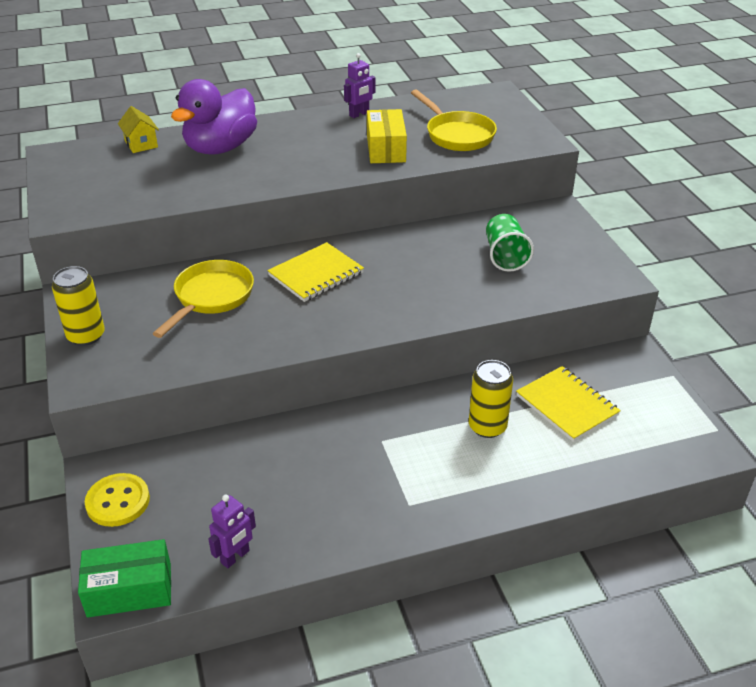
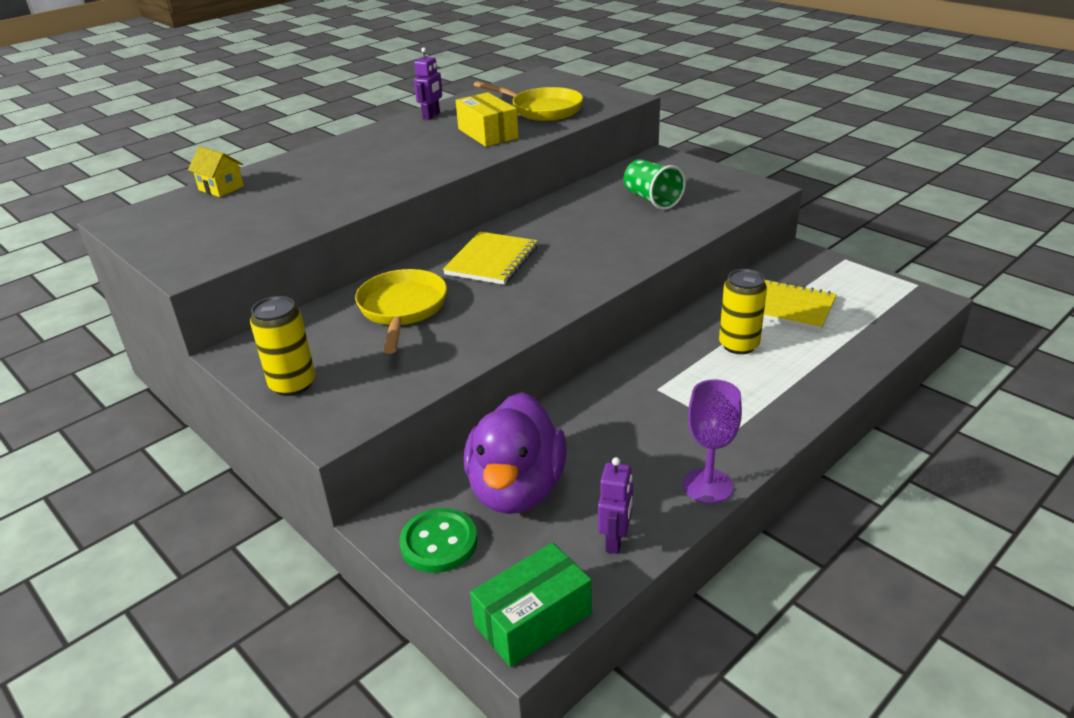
camera: 25 degrees left, 5 degrees down
(118, 501) = (439, 542): yellow button -> green button
(220, 148) = (316, 171): purple duck -> purple duck (517, 489)
(342, 544) = (707, 486): none -> purple goblet

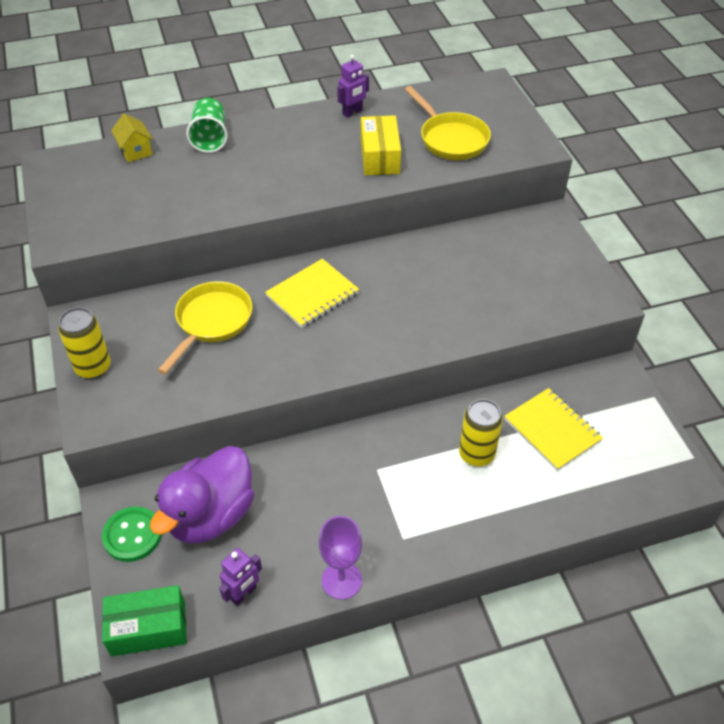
camera: 25 degrees right, 15 degrees up
(652, 199) = (496, 273): green cup -> green cup (210, 138)

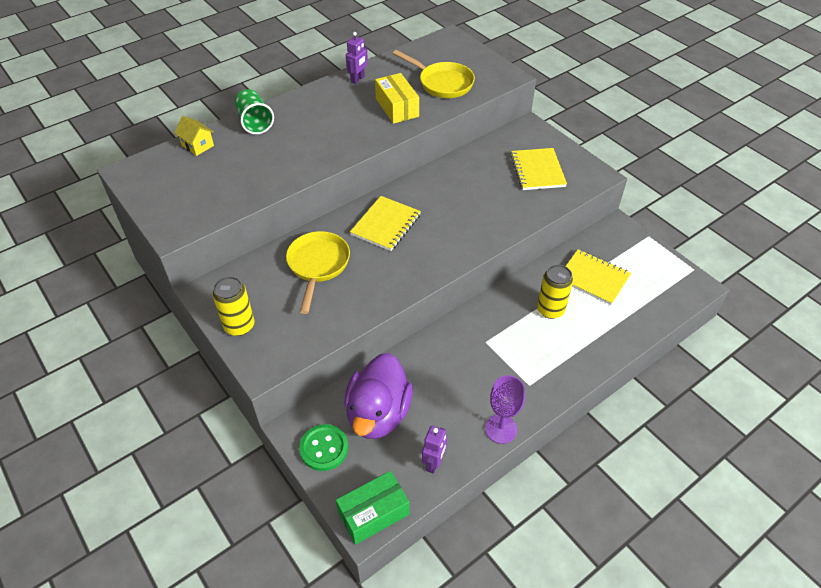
camera: 20 degrees left, 0 degrees up
(531, 275) = (537, 170): none -> yellow notebook

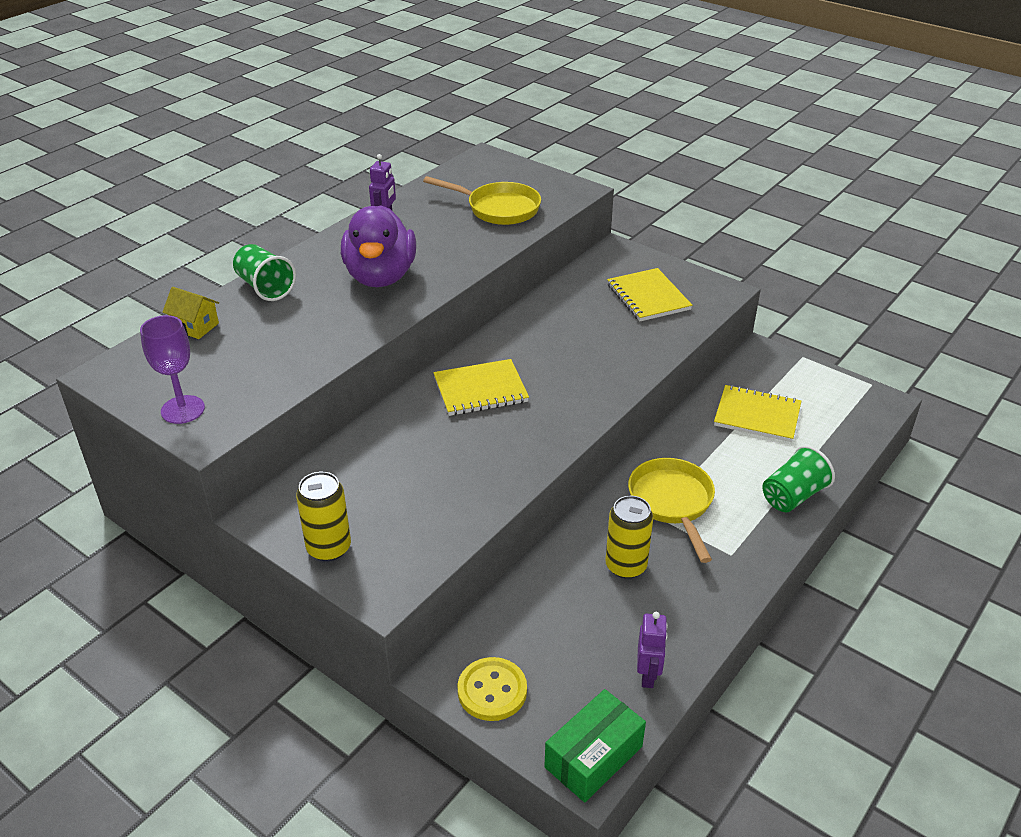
camera: 15 degrees left, 10 degrees down
(318, 266) = (409, 454): yellow pan -> yellow pan (672, 503)
(324, 448) = (492, 691): green button -> yellow button
(378, 414) = (549, 631): purple duck -> purple duck (380, 276)
(386, 225) = (480, 390): yellow notebook -> yellow notebook turned 60 degrees clockwise
(397, 107) = (451, 243): yellow box -> none
(501, 429) = (717, 614): purple goblet -> purple goblet (183, 409)
(550, 310) = (720, 461): yellow can -> yellow can (626, 566)
(594, 349) = (793, 496): none -> green cup

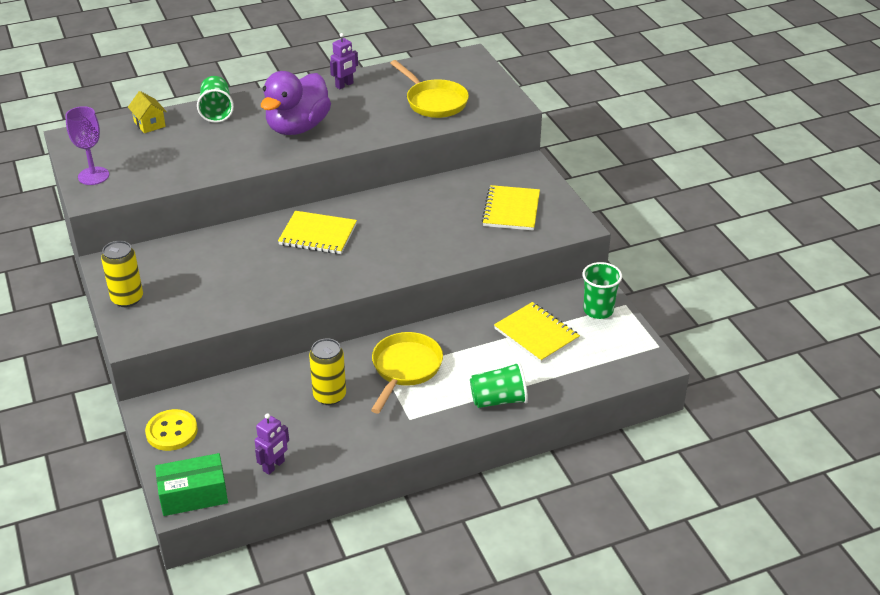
camera: 30 degrees right, 0 degrees up
(786, 371) = (598, 310): none -> green cup

